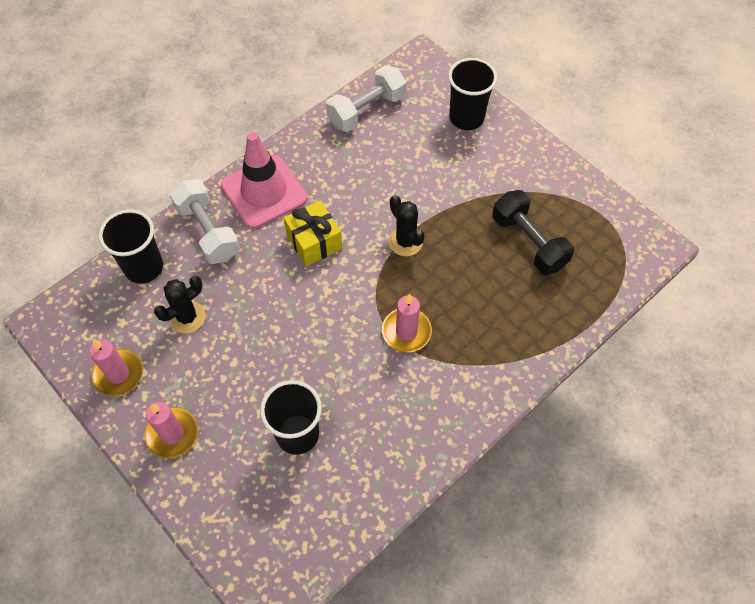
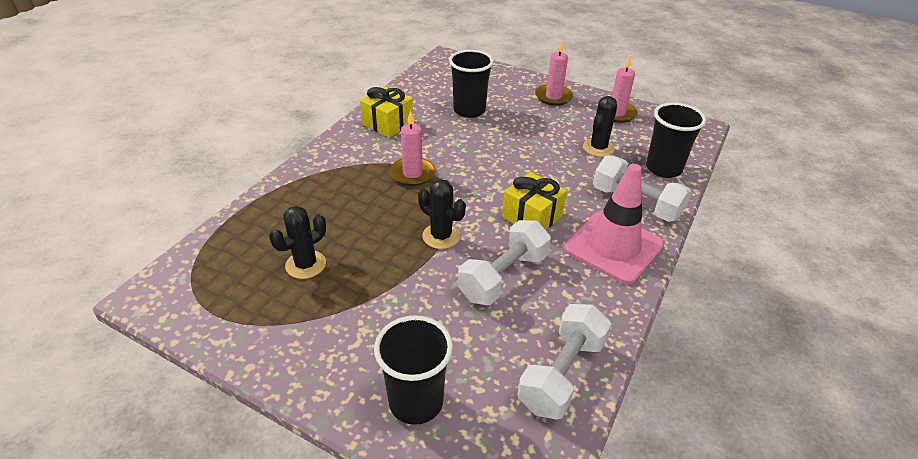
camera: 160 degrees right, 20 degrees down
(370, 188) = (503, 277): none -> white dumbbell
(410, 433) = (387, 124): none -> yellow gift
(528, 242) = (305, 265): black dumbbell -> black cactus

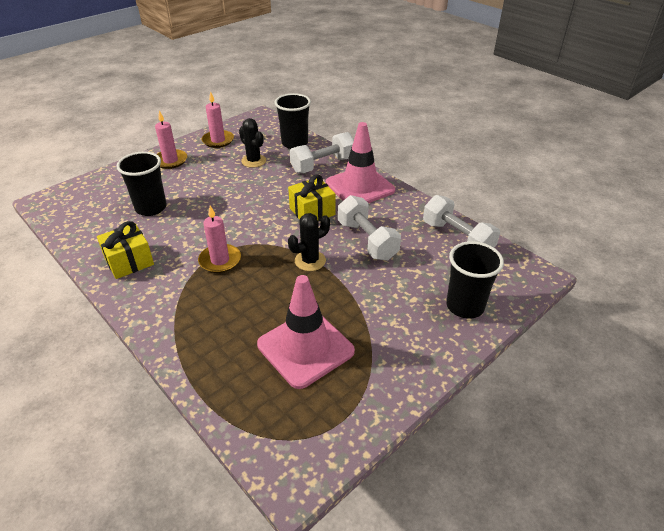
camera: 70 degrees left, 0 degrees up
(305, 265) = (305, 348): black cactus -> pink traffic cone

